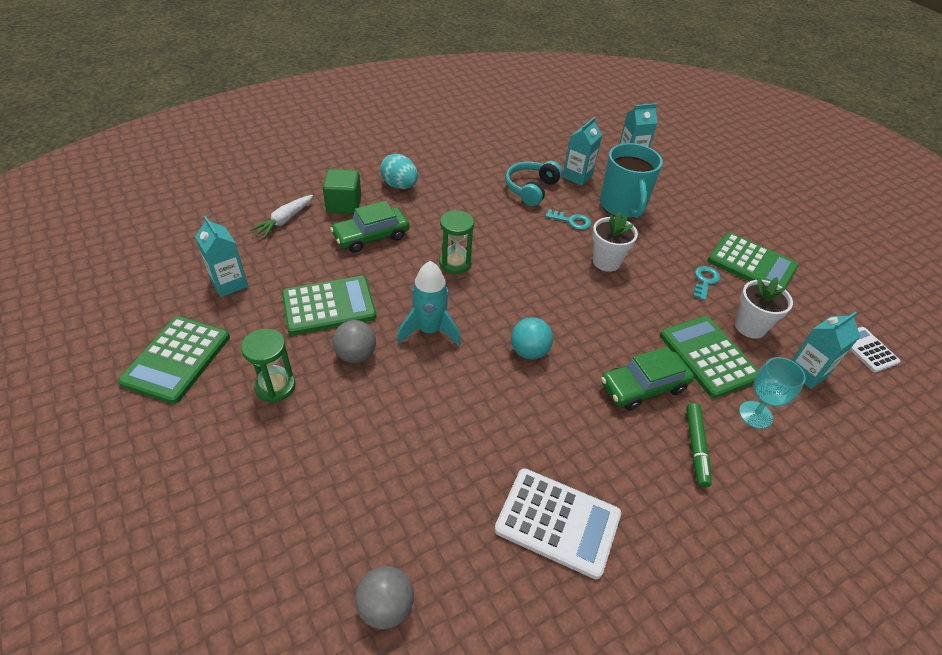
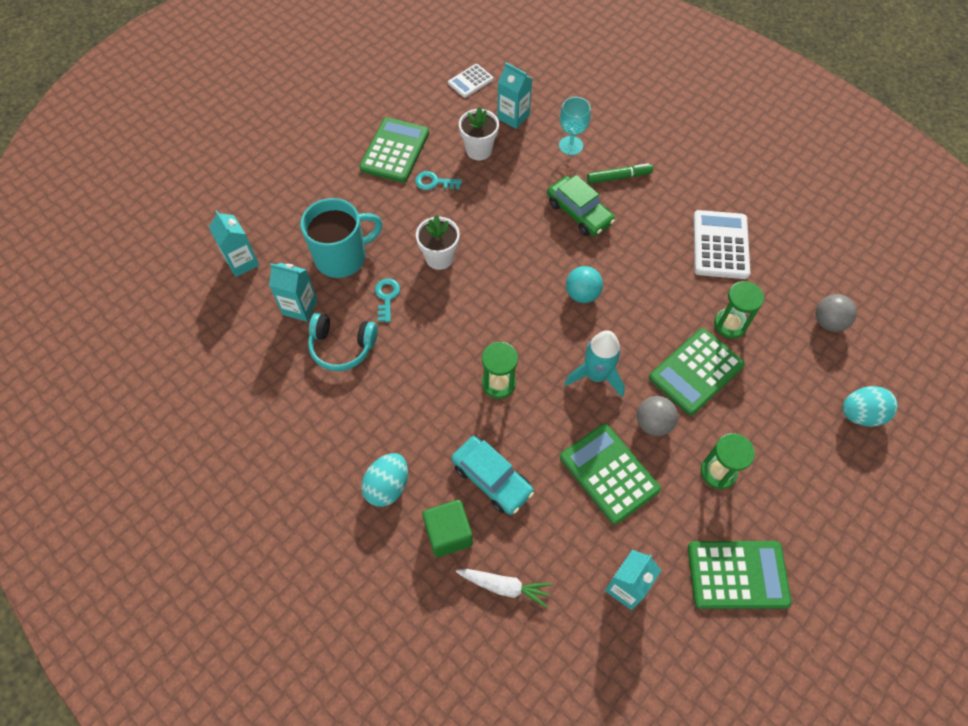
camera: 105 degrees left, 15 degrees up
(241, 570) = (861, 414): none -> turquoise egg
(371, 236) = (491, 479): green car -> turquoise car
(435, 477) = (730, 324): none -> green hourglass
(708, 356) = (526, 175): green calculator -> green calculator (696, 371)

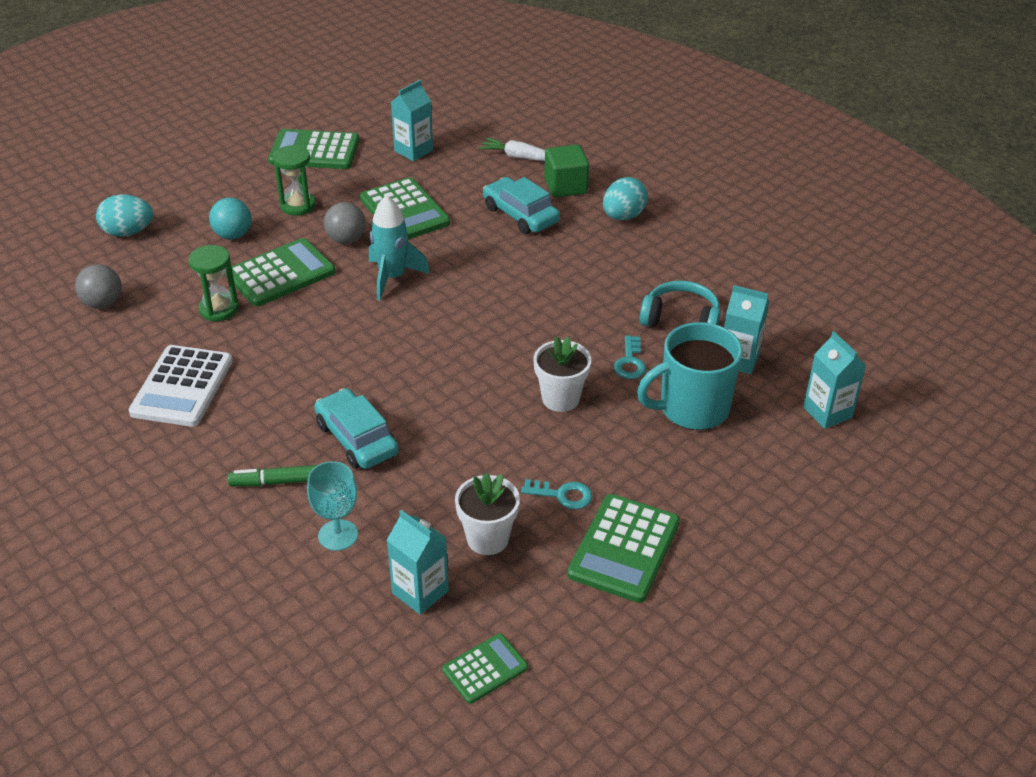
camera: 175 degrees left, 20 degrees down
(470, 81) = (485, 669): white calculator -> green calculator
(498, 383) = (502, 278): green hourglass -> none
(579, 212) = (357, 439): green car -> turquoise car
(582, 294) = (384, 348): turquoise ball -> turquoise ball (233, 235)

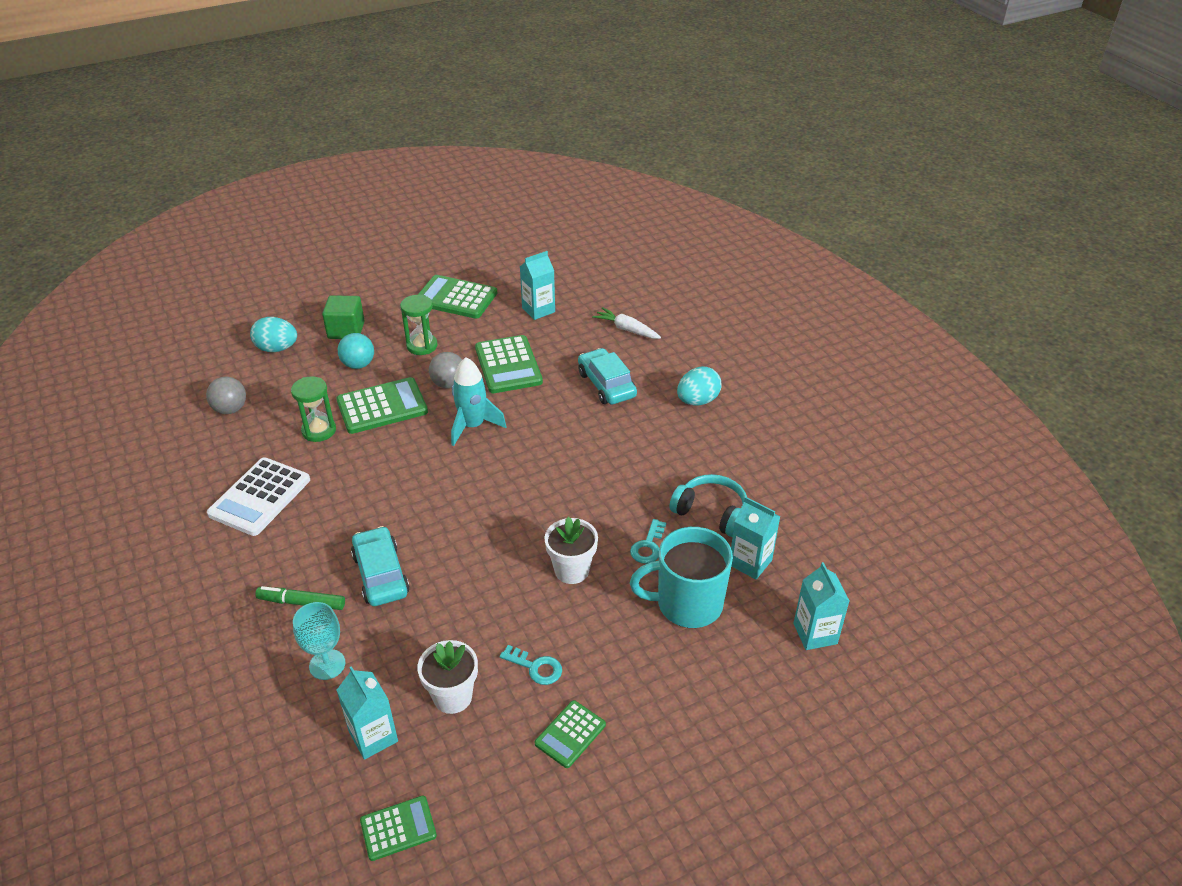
camera: 15 degrees right, 0 degrees up
(565, 186) = (657, 363): green cube -> green cube (346, 330)
(624, 548) = (570, 734): green calculator -> green calculator, size x0.58

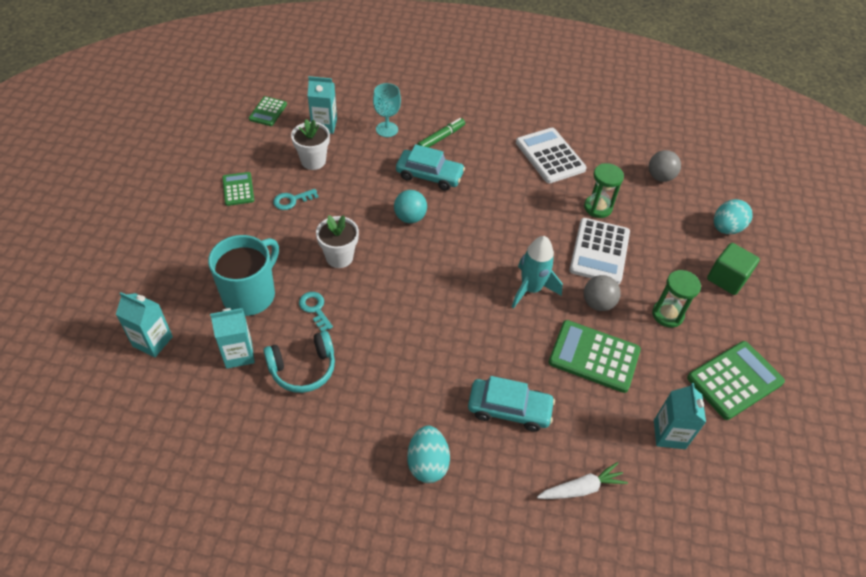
camera: 125 degrees right, 10 degrees up
(358, 364) = (668, 263): turquoise ball -> turquoise ball (410, 217)
(382, 406) = (599, 251): green calculator -> white calculator

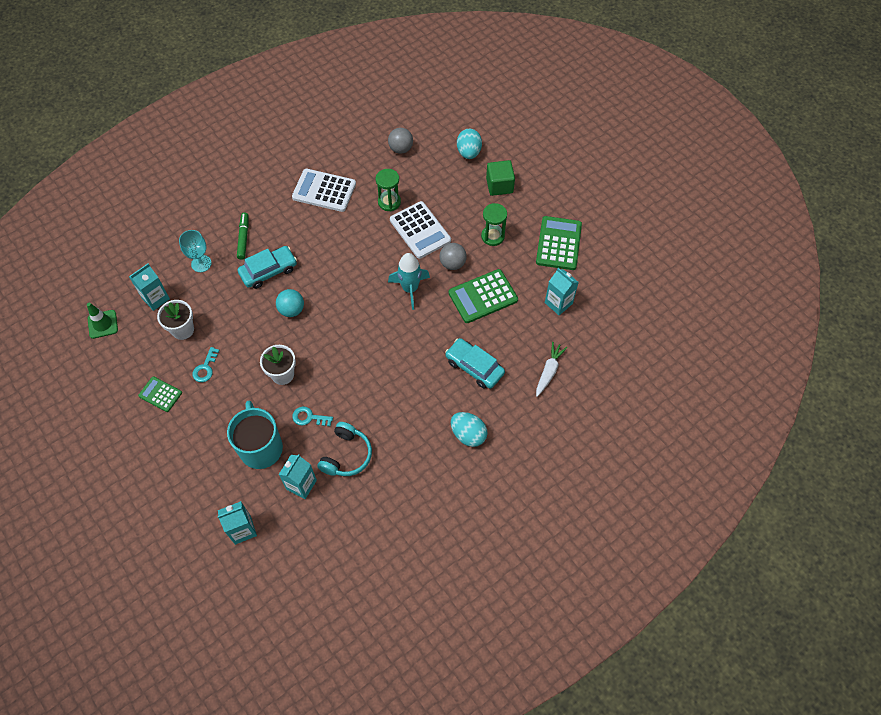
camera: 45 degrees left, 10 degrees up
(268, 112) = (103, 324): green calculator -> green traffic cone
(509, 409) = (474, 367): turquoise car -> turquoise car turned 105 degrees counterclockwise

